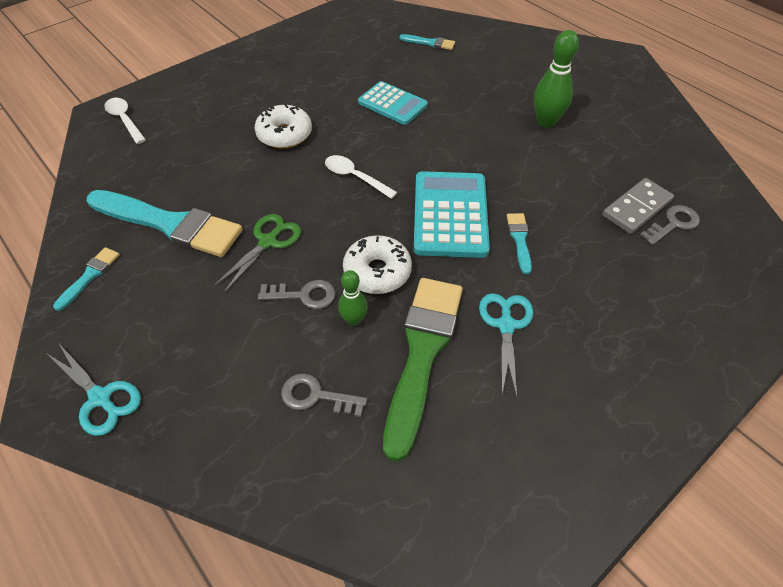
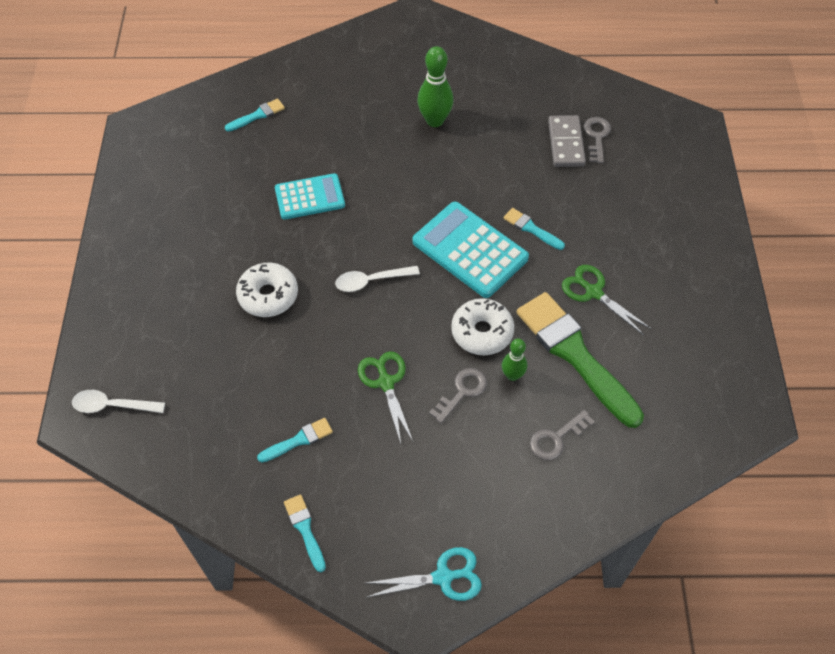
camera: 50 degrees left, 5 degrees up
(170, 224) = (299, 440): turquoise brush -> turquoise brush, size x0.44
(506, 325) = (593, 292): turquoise scissors -> green scissors

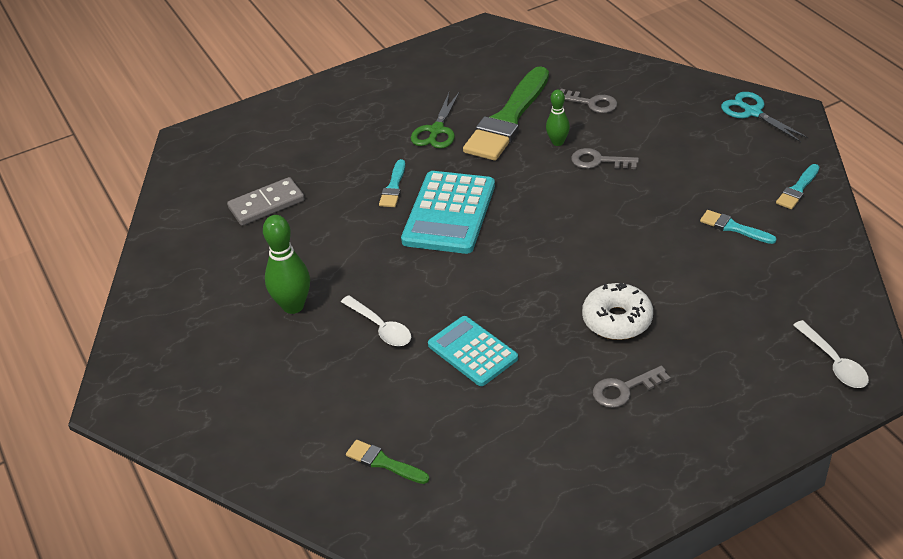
camera: 115 degrees left, 15 degrees down
(257, 115) = (383, 462): turquoise brush -> green brush
(371, 281) = (537, 259): white spoon -> white spoon (380, 327)
(386, 382) = (632, 204): green scissors -> none
(482, 332) = (531, 173): white donut -> none
(596, 137) = (244, 188): grey key -> grey key (624, 389)

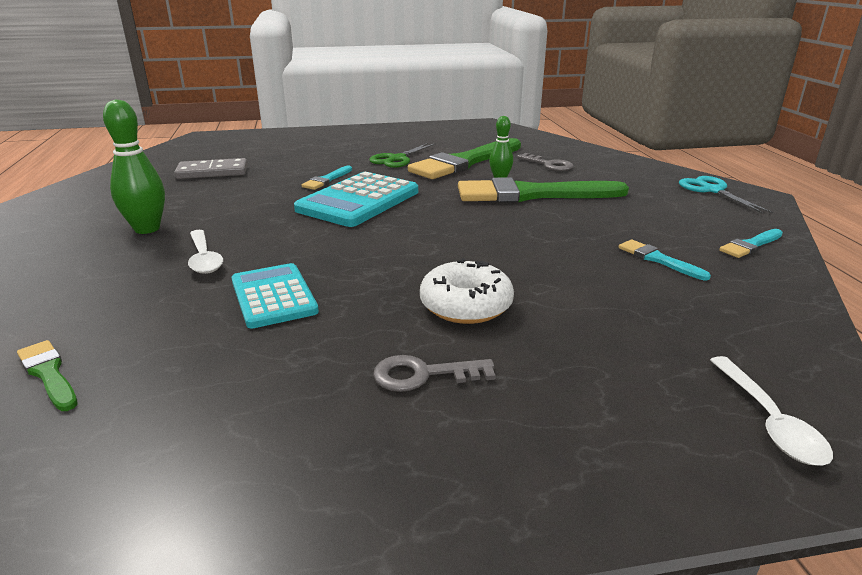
camera: 15 degrees right, 15 degrees down
(598, 161) = (531, 194): grey key -> green brush

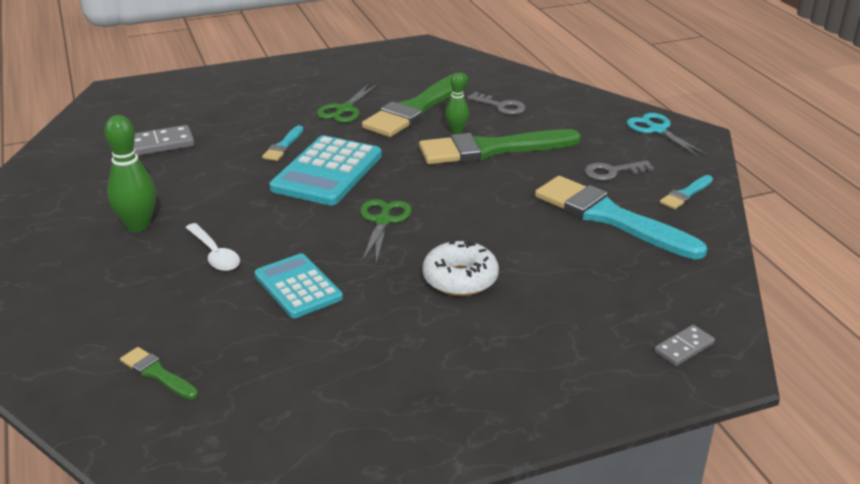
camera: 10 degrees left, 5 degrees up
(397, 244) = (383, 221): none -> green scissors
(423, 375) = (444, 341): grey key -> grey key (612, 172)
(658, 259) = (609, 217): turquoise brush -> turquoise brush, size x2.26
(768, 420) = (684, 348): white spoon -> grey domino

